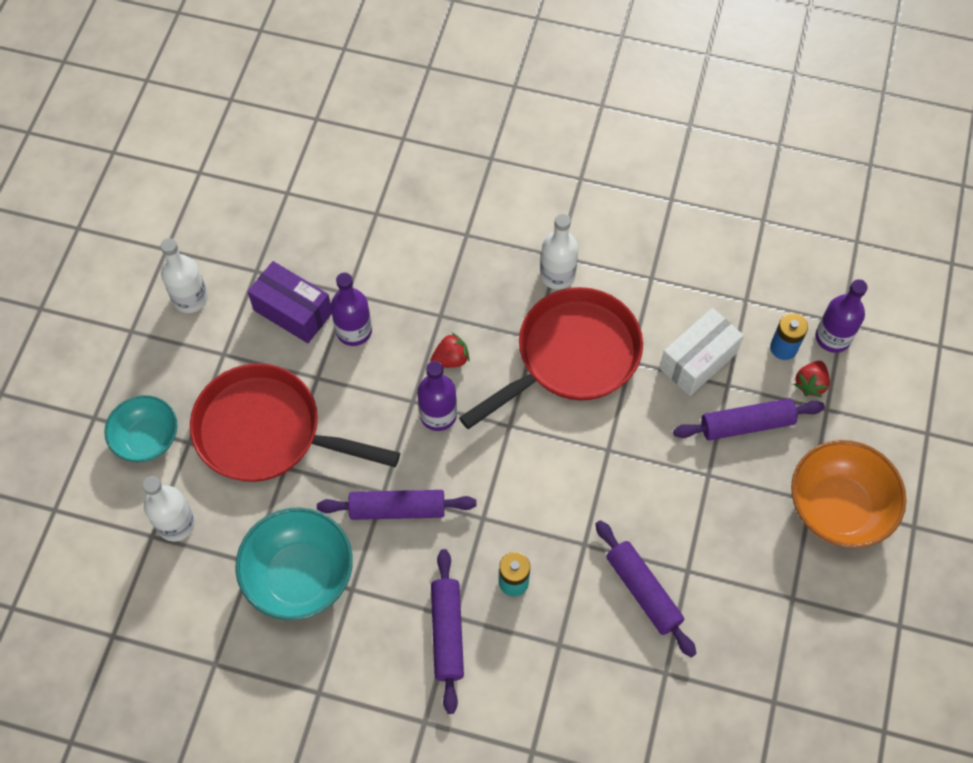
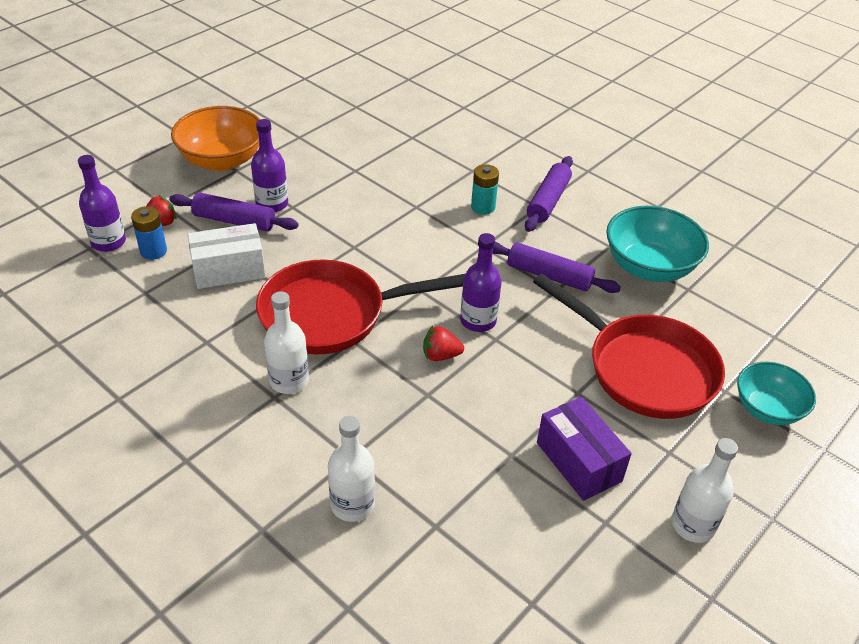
camera: 155 degrees left, 20 degrees down
(176, 524) = (749, 336): white bottle -> white bottle (352, 504)
(354, 331) = (521, 417): purple bottle -> purple bottle (272, 204)
(643, 591) = (394, 172): purple rolling pin -> none

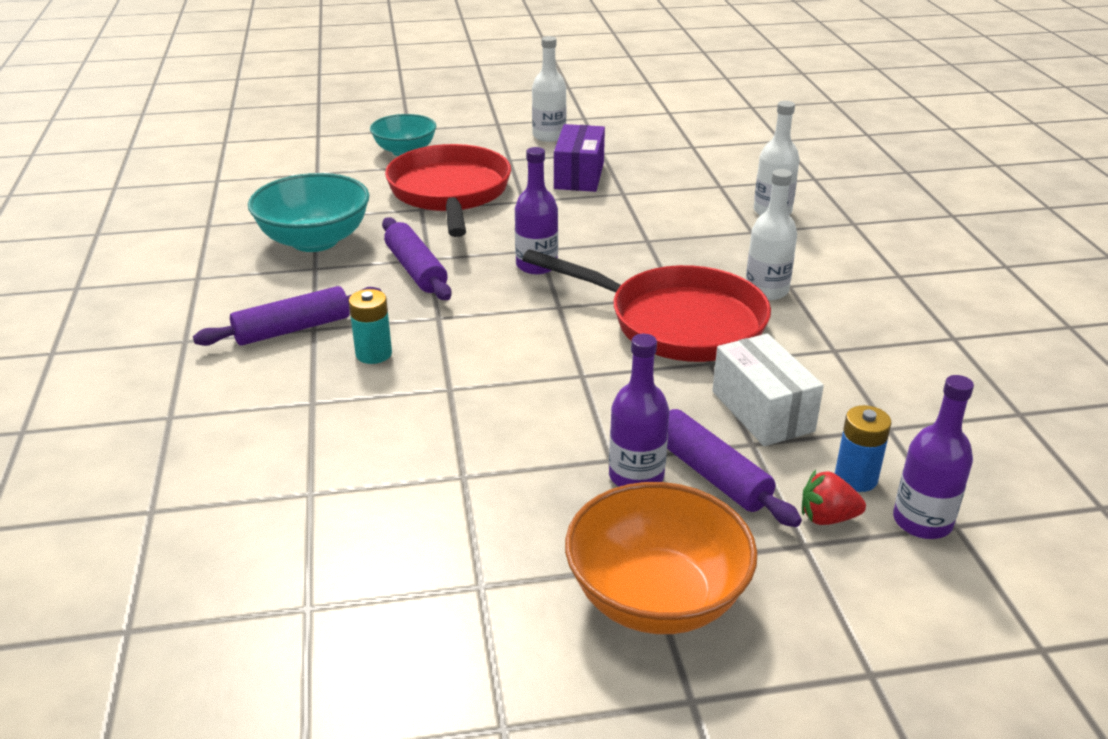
camera: 140 degrees left, 10 degrees down
(229, 270) = (762, 411): white box -> white box turned 45 degrees clockwise
(440, 355) = (604, 257): red strawberry -> none

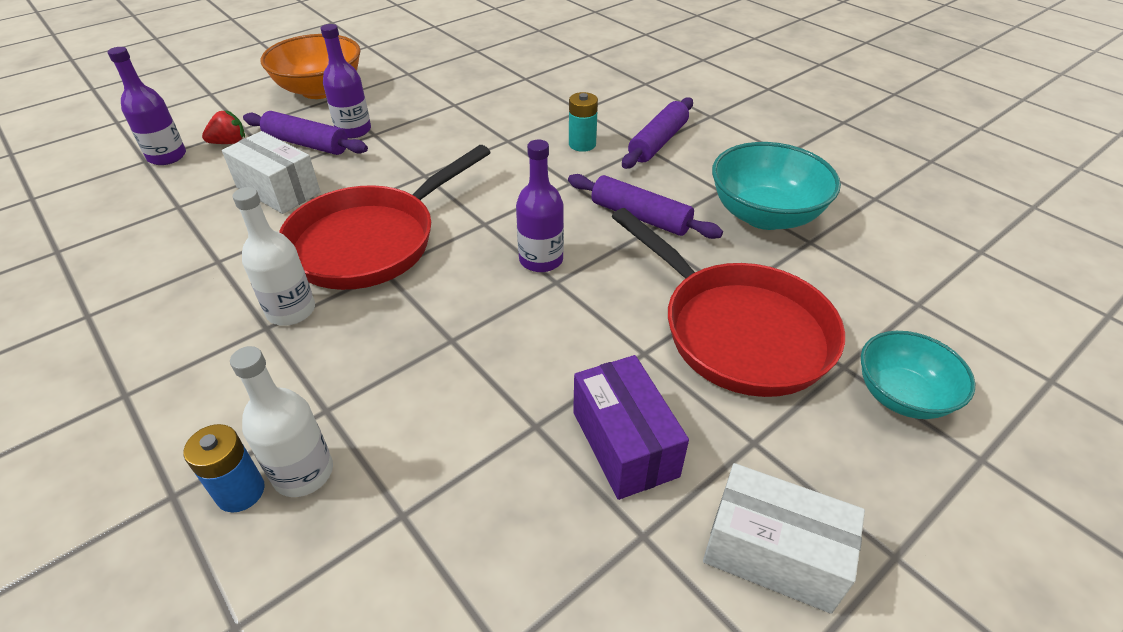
camera: 150 degrees right, 10 degrees up
(549, 136) = (773, 553): white bottle -> white box
(677, 323) = (371, 242): red pan -> red pan turned 45 degrees counterclockwise
(856, 478) = (208, 167): blue battery -> blue battery (240, 492)

